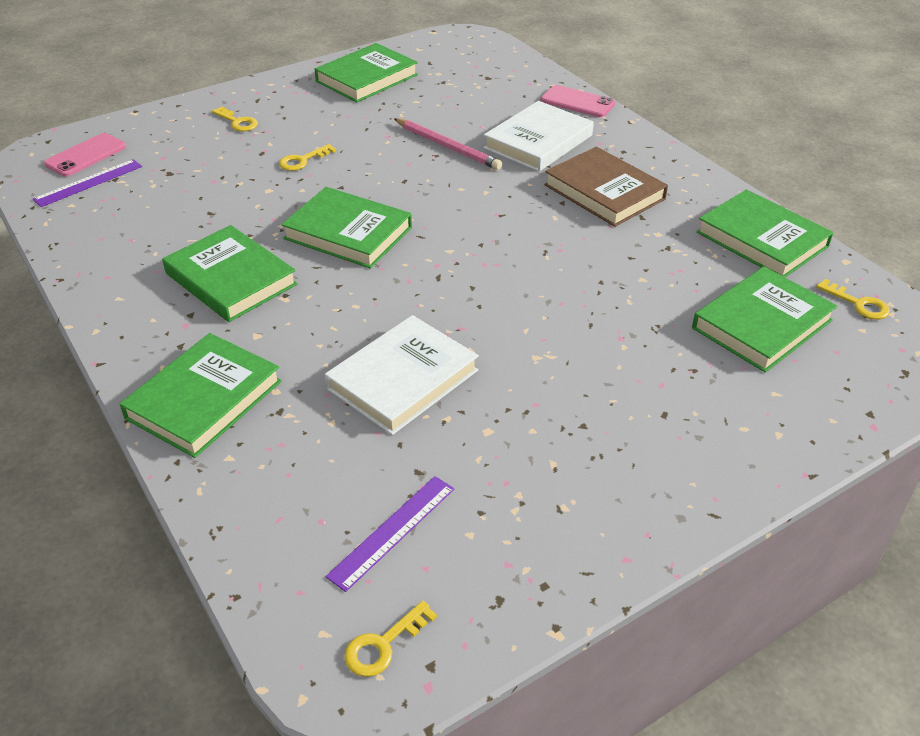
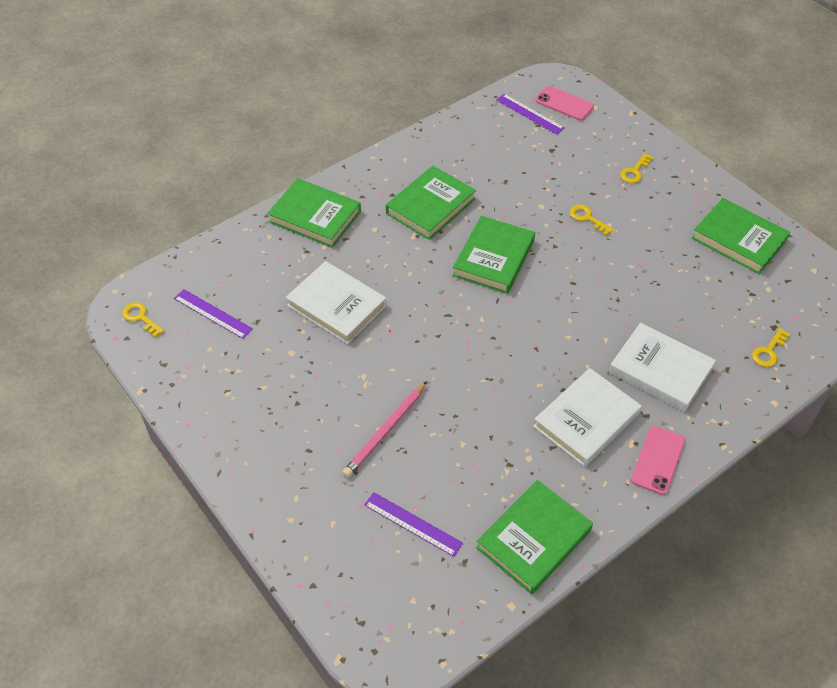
camera: 85 degrees right, 10 degrees up
(448, 146) = (633, 306): pink pencil -> pink pencil (385, 431)
(577, 102) = (747, 400): pink phone -> pink phone (658, 460)
(604, 192) = (586, 420): brown book -> white book
(762, 324) = (412, 524): green book -> purple ruler
(858, 304) = (448, 603): yellow key -> yellow key (768, 351)

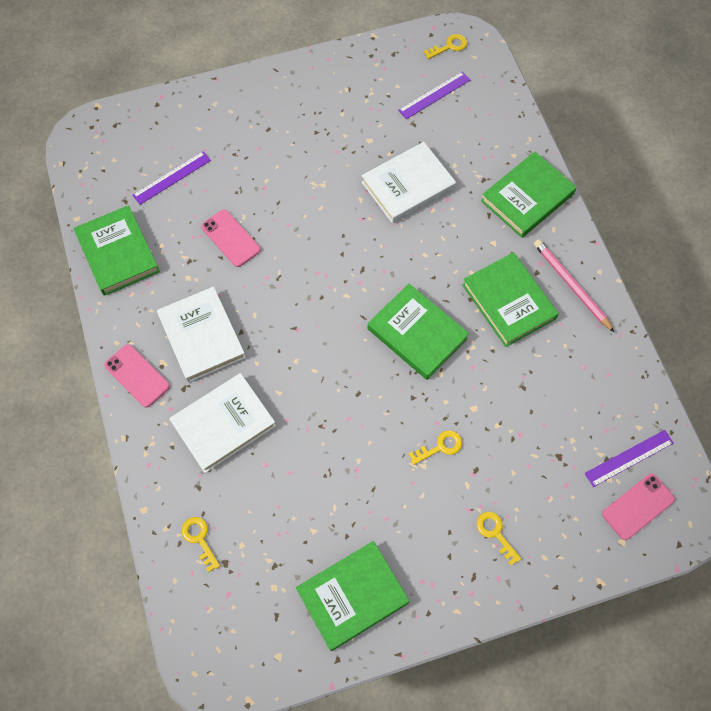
camera: 110 degrees right, 15 degrees up
(385, 431) = (261, 184): pink pencil -> pink pencil (571, 285)
(464, 436) = (230, 238): none -> pink phone

